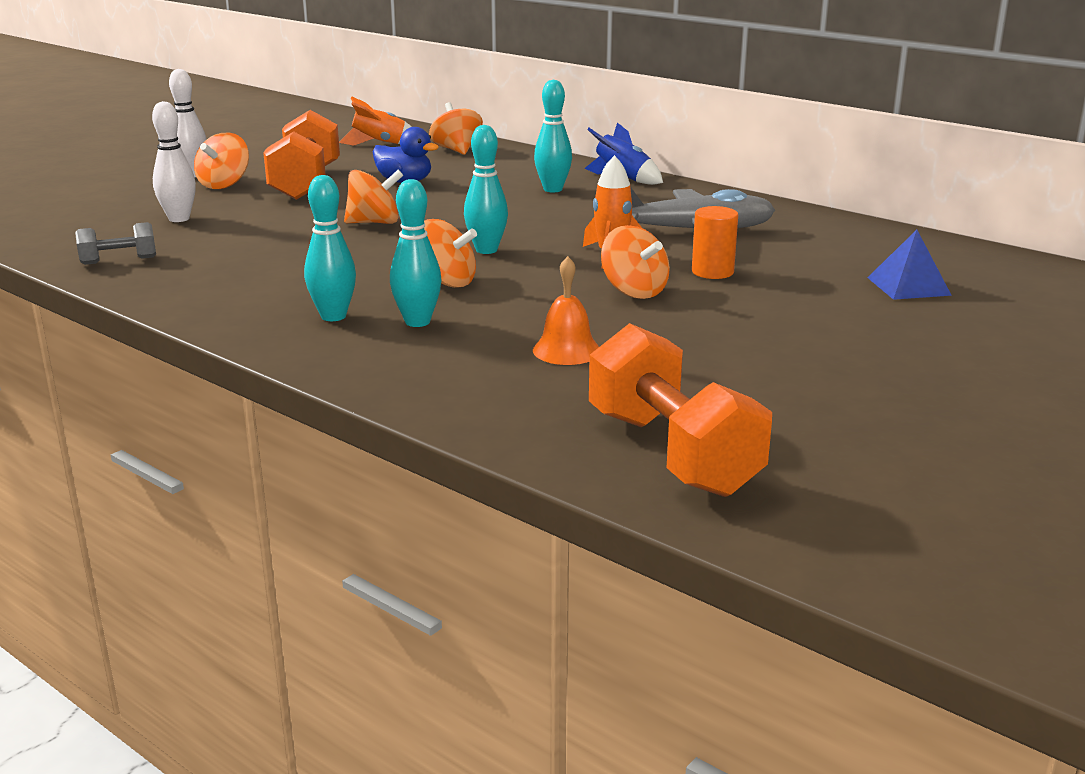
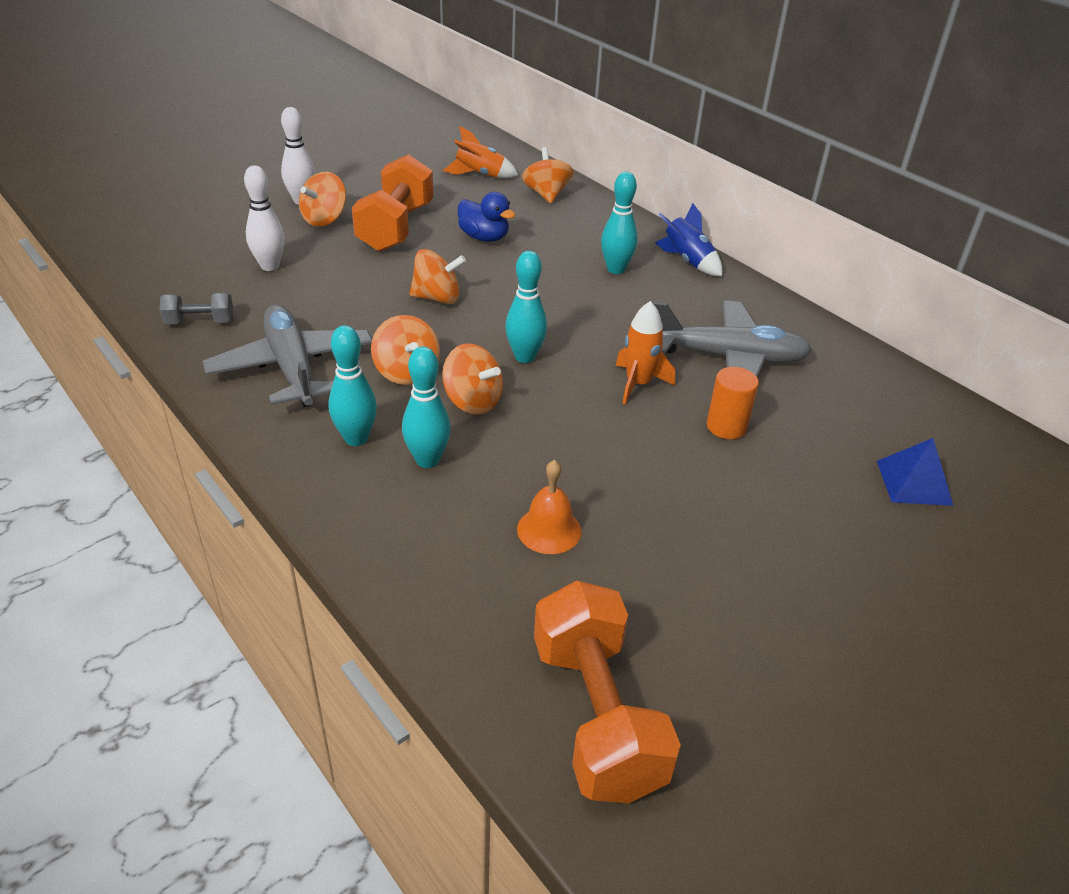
camera: 10 degrees right, 15 degrees up
(239, 280) = (292, 368): none -> grey plane
(634, 291) = (641, 445): orange spinning top -> orange spinning top (406, 372)

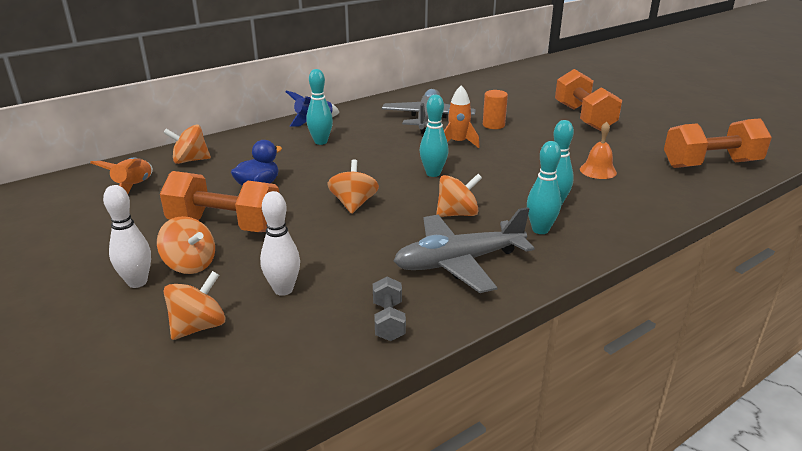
camera: 85 degrees left, 10 degrees down
(472, 401) = (487, 190): orange spinning top -> orange spinning top (198, 326)
(808, 554) = (584, 117): none -> orange dumbbell
(914, 482) = (524, 94): blue pyramid -> none

